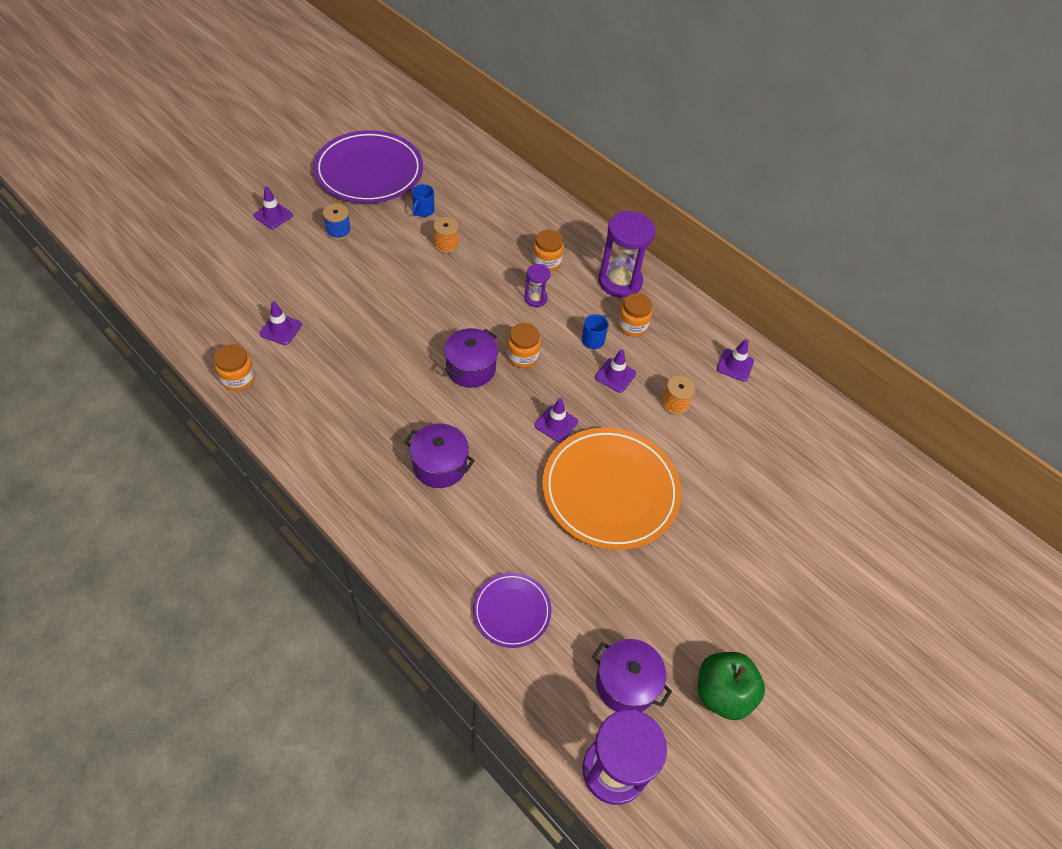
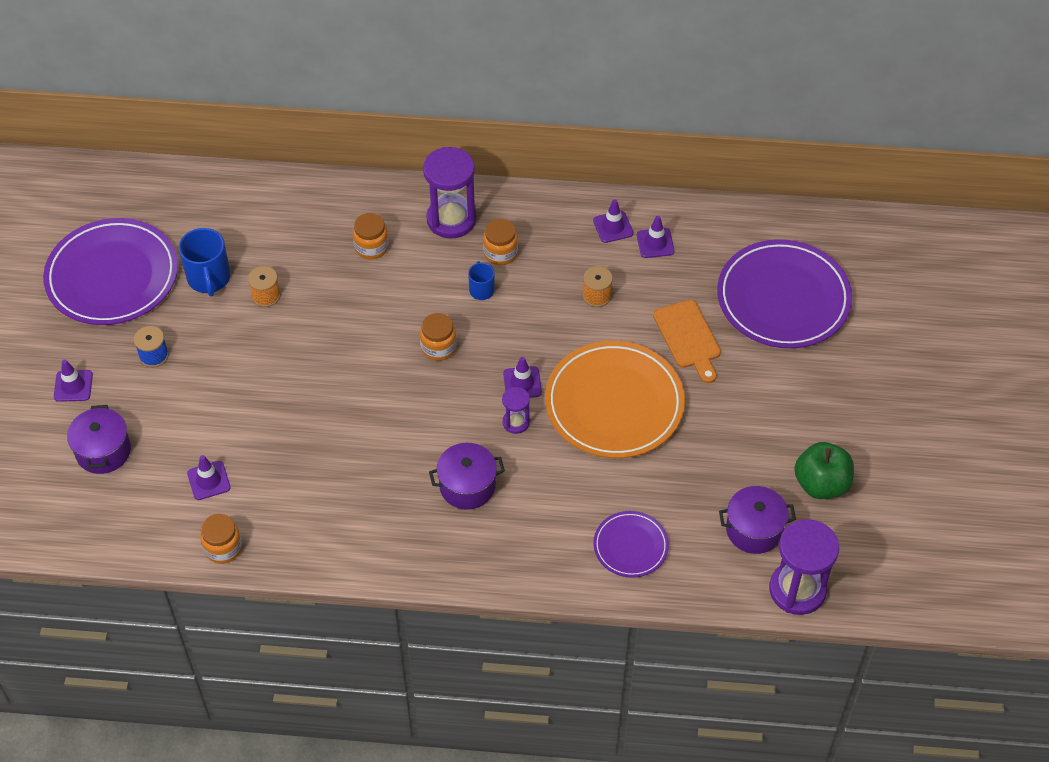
camera: 35 degrees left, 0 degrees up
(423, 211) = (209, 278): blue mug -> blue mug, size x1.74
(471, 368) = (407, 390): purple pot -> purple pot (103, 451)
(535, 298) = (397, 288): purple hourglass -> purple hourglass (516, 422)
(615, 375) = (529, 307): purple traffic cone -> purple traffic cone (655, 243)
(718, 486) = (688, 338): none -> orange cutting board
(828, 513) = (783, 298): none -> purple plate

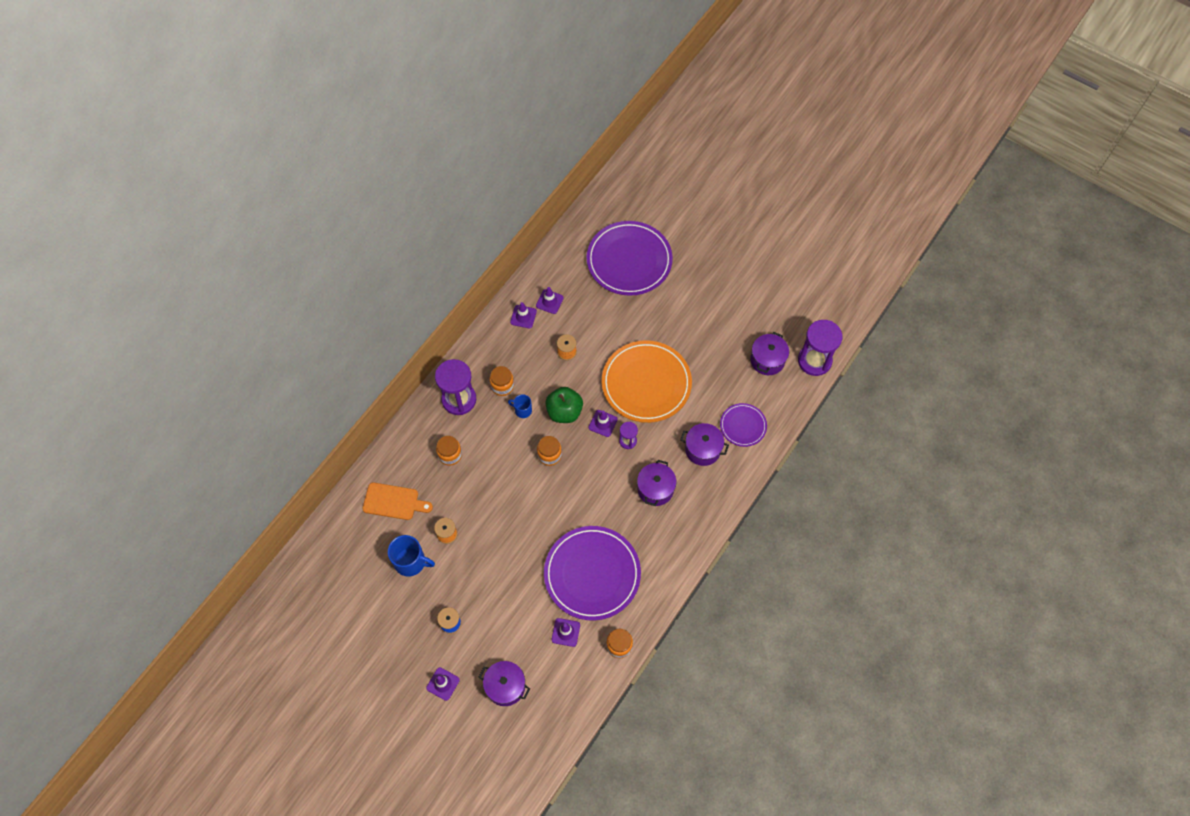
camera: 60 degrees left, 10 degrees up
(112, 276) = (369, 621): purple plate -> purple plate (592, 574)
(562, 514) = (702, 449): none -> purple pot
(688, 338) = (626, 322): orange cutting board -> orange cutting board (394, 501)
(821, 484) = (758, 312): green apple -> green apple (564, 412)

